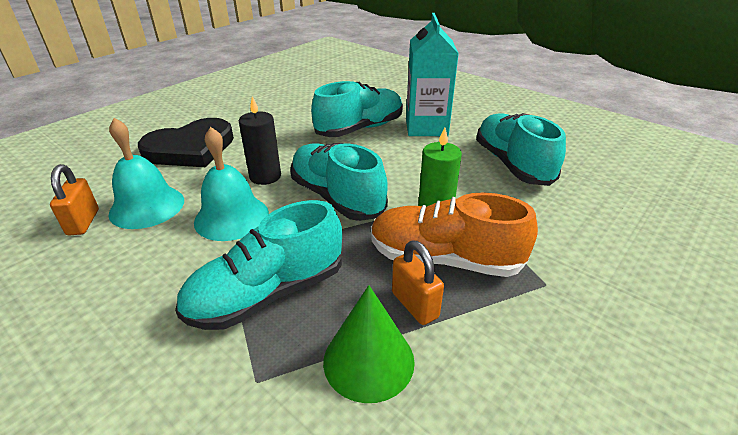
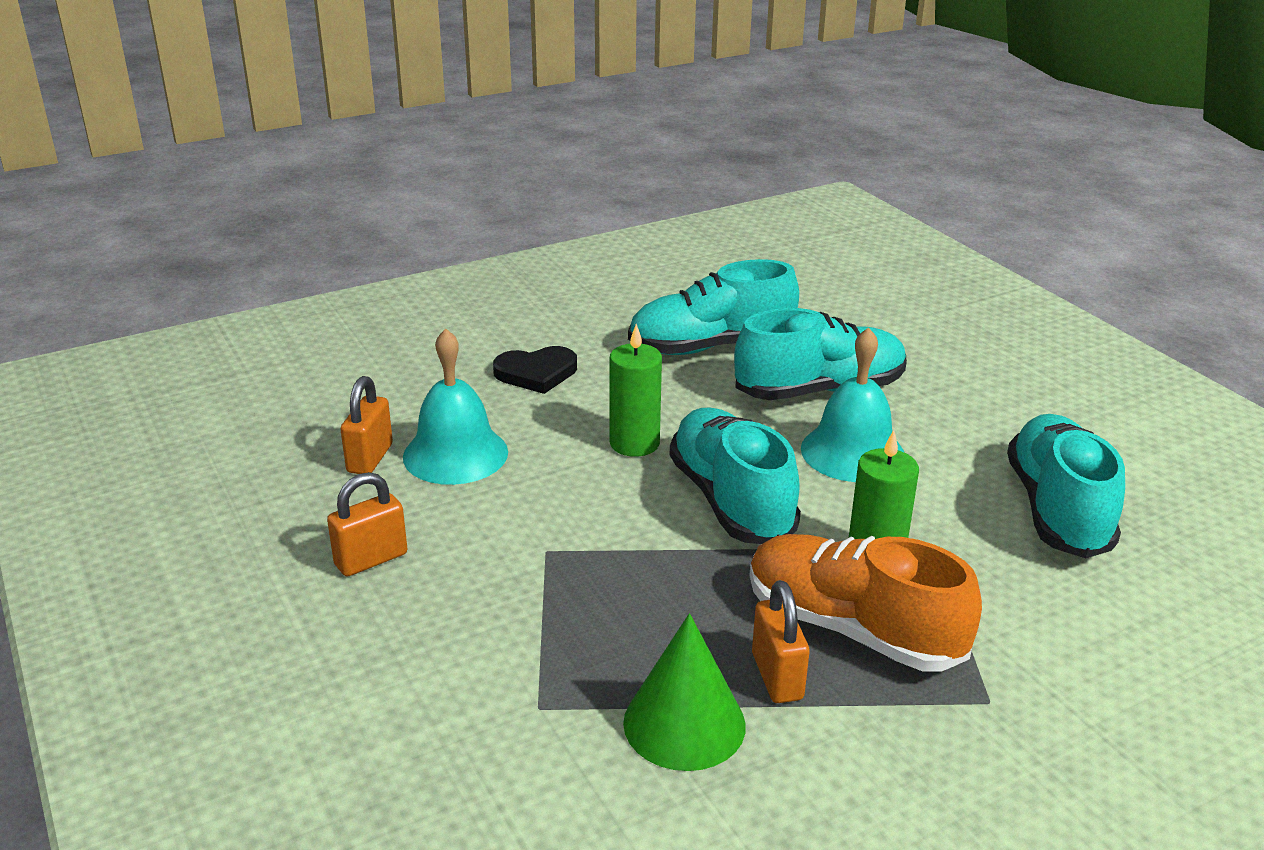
camera: 20 degrees right, 5 degrees down
(94, 296) = (371, 559): none -> orange padlock
(191, 148) = (536, 373): black heart -> black heart, size x0.58
(231, 217) = (567, 496): turquoise bell -> turquoise bell (852, 452)
(265, 176) = (634, 443): black candle -> green candle
(267, 294) = (584, 611): turquoise shoe -> turquoise shoe (711, 347)
(426, 127) = (939, 410): turquoise carton -> none

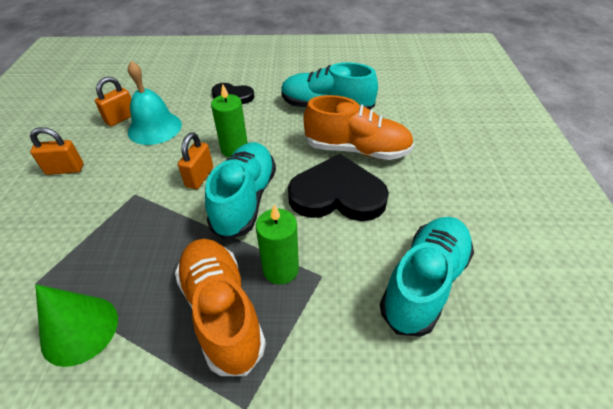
camera: 30 degrees right, 15 degrees up
(777, 676) = (152, 323): orange padlock -> orange padlock (199, 177)
(819, 390) = (357, 150): turquoise shoe -> orange shoe
(852, 452) = (337, 194): turquoise bell -> black heart

